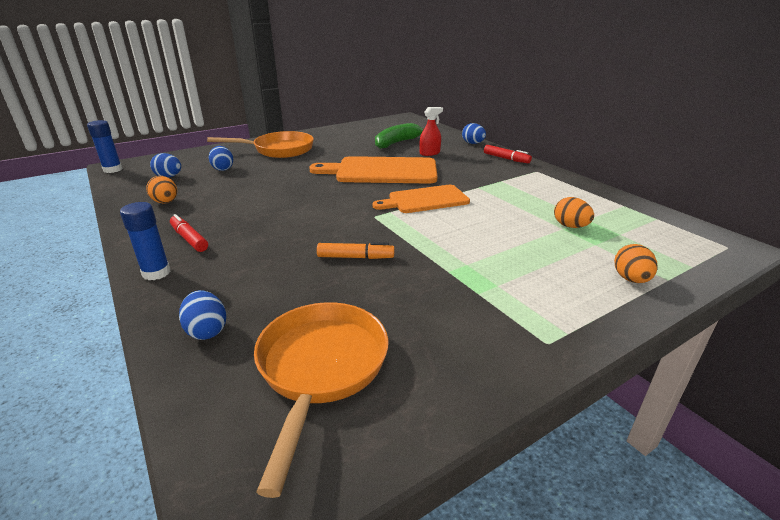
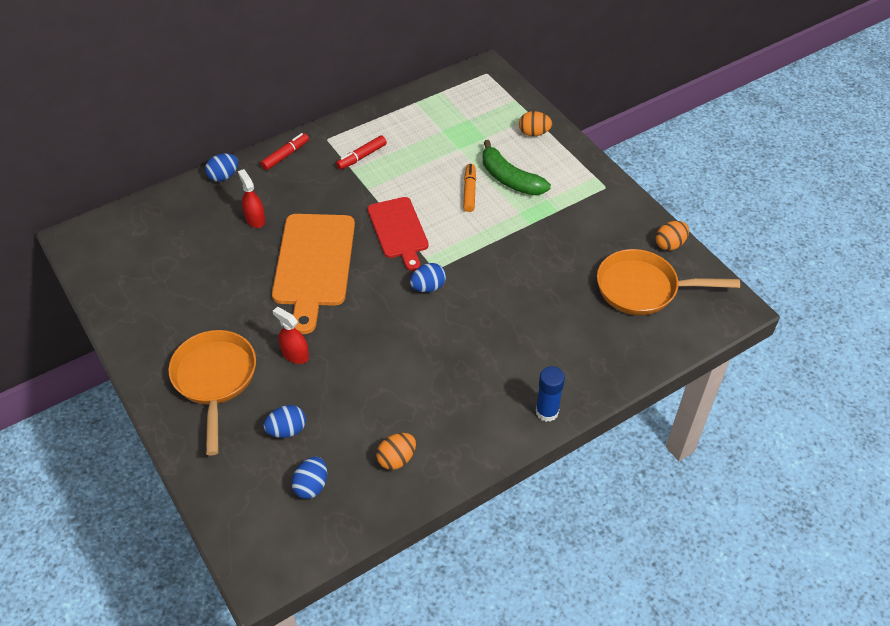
camera: 90 degrees left, 20 degrees up
(113, 170) = (274, 572): blue glue stick -> none
(189, 239) = (485, 407): red marker -> red marker (362, 157)
(207, 330) = (617, 354): blue egg -> blue egg (428, 287)
(290, 168) = (295, 354): none -> red spray bottle
(355, 257) = (513, 279): orange marker -> orange marker (469, 191)
(397, 143) = (206, 250): green banana -> green banana (510, 179)
(425, 200) = (398, 230): orange cutting board -> red cutting board
(570, 226) = (455, 143): orange egg -> orange egg (670, 244)

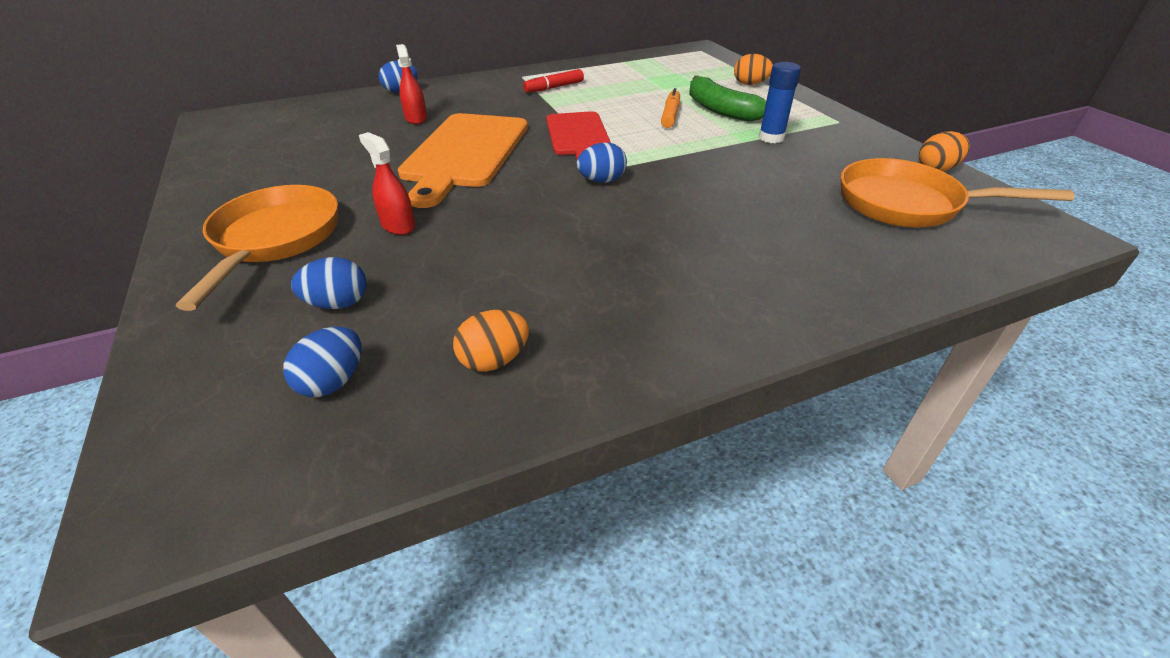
camera: 10 degrees right, 10 degrees down
(285, 155) = (473, 83): red marker -> none
(547, 412) = (765, 325): blue glue stick -> blue glue stick (771, 138)

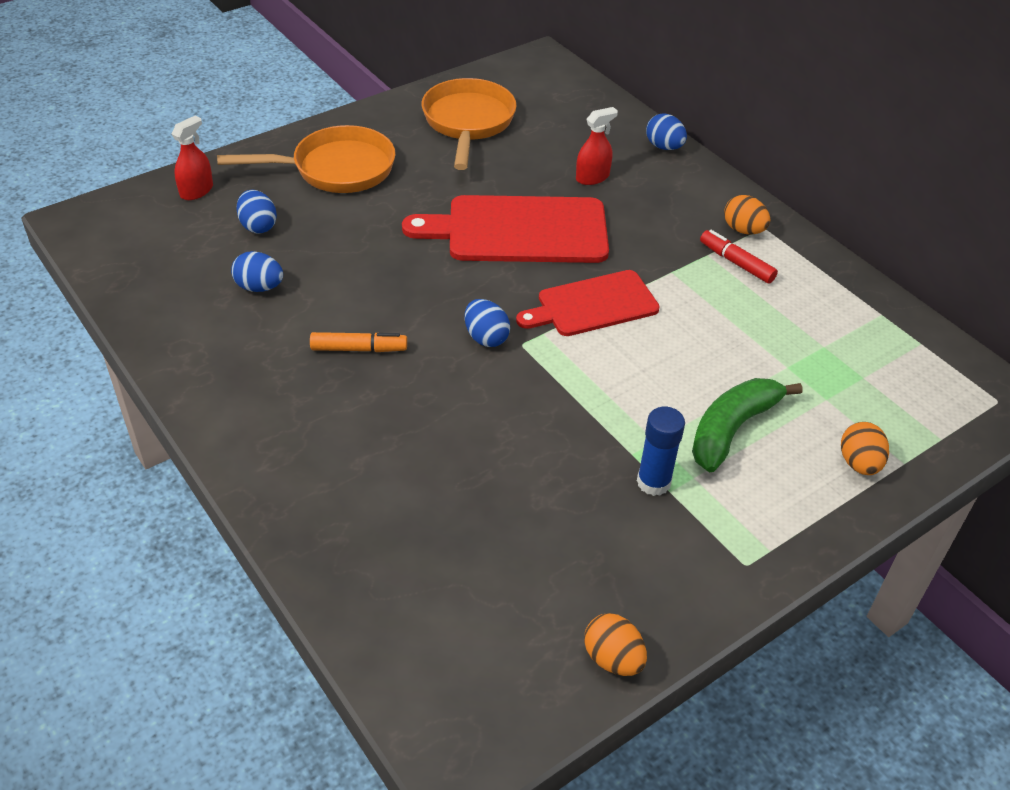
camera: 75 degrees right, 5 degrees up
(333, 381) = (178, 249): blue egg -> blue egg (259, 287)
(398, 225) = (369, 225): red spray bottle -> red spray bottle (196, 191)
(464, 153) = (519, 230): orange cutting board -> red cutting board
(494, 360) = (201, 316): orange egg -> orange egg (743, 230)
(670, 115) = (690, 379): orange marker -> orange marker (358, 349)
(907, 204) = (498, 606): orange pan -> orange pan (468, 123)

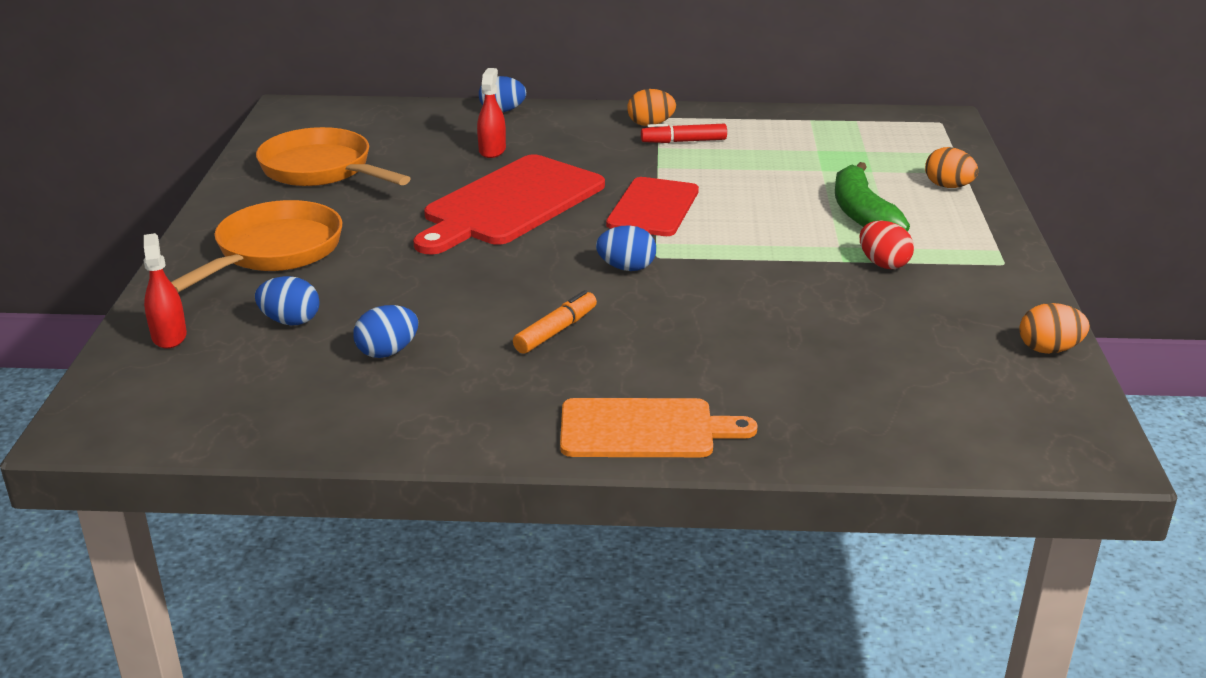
camera: 50 degrees left, 15 degrees down
(268, 459) = (644, 429): none -> orange cutting board
(653, 482) = (883, 264): blue glue stick -> red egg

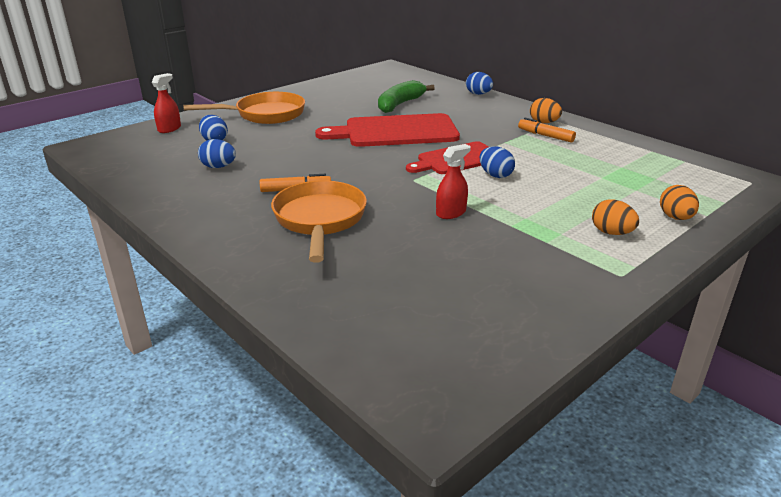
camera: 45 degrees right, 0 degrees up
(322, 170) = (349, 92): orange pan -> orange pan (320, 220)
(492, 150) = (437, 108): red spray bottle -> red spray bottle (451, 213)
(626, 268) = (386, 178): blue egg -> blue egg (495, 175)
(644, 429) = (235, 249): orange cutting board -> none
(684, 141) = (545, 136): red marker -> orange marker
(862, 214) = (578, 208): green banana -> green banana (400, 104)
(883, 264) = (533, 238): red egg -> none
(1049, 349) = (541, 338): orange egg -> orange egg (611, 233)

